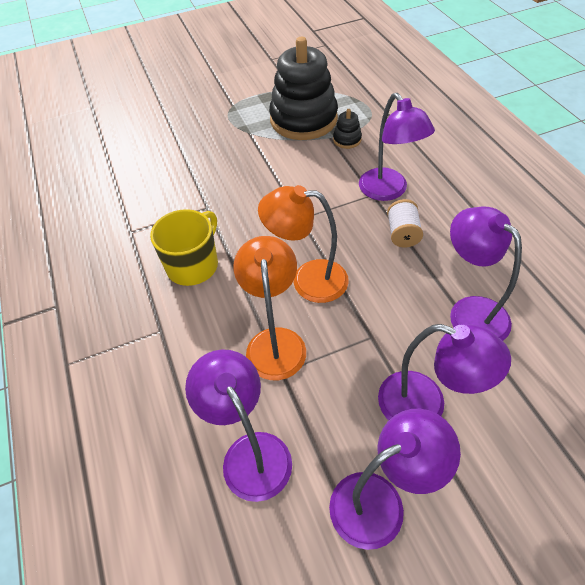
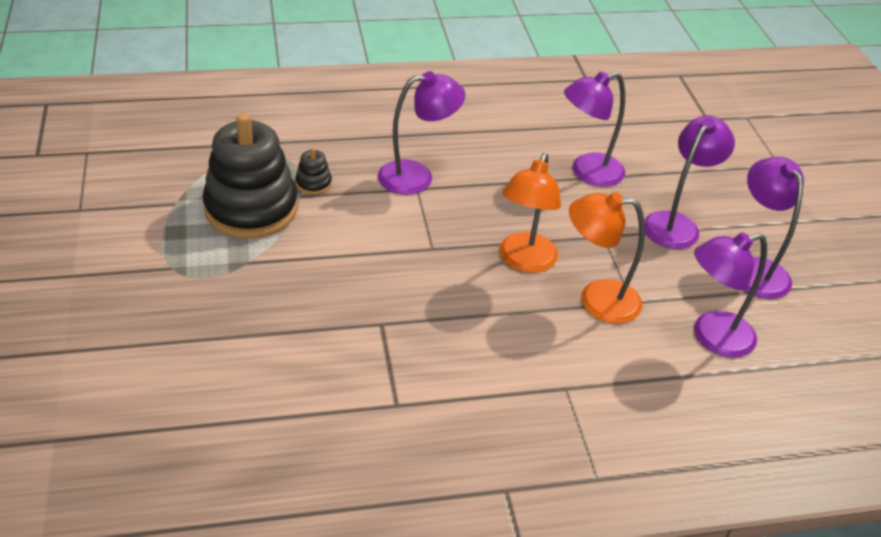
camera: 85 degrees left, 10 degrees down
(193, 265) = (475, 348): yellow mug -> none
(402, 233) = (482, 184): white spool -> none

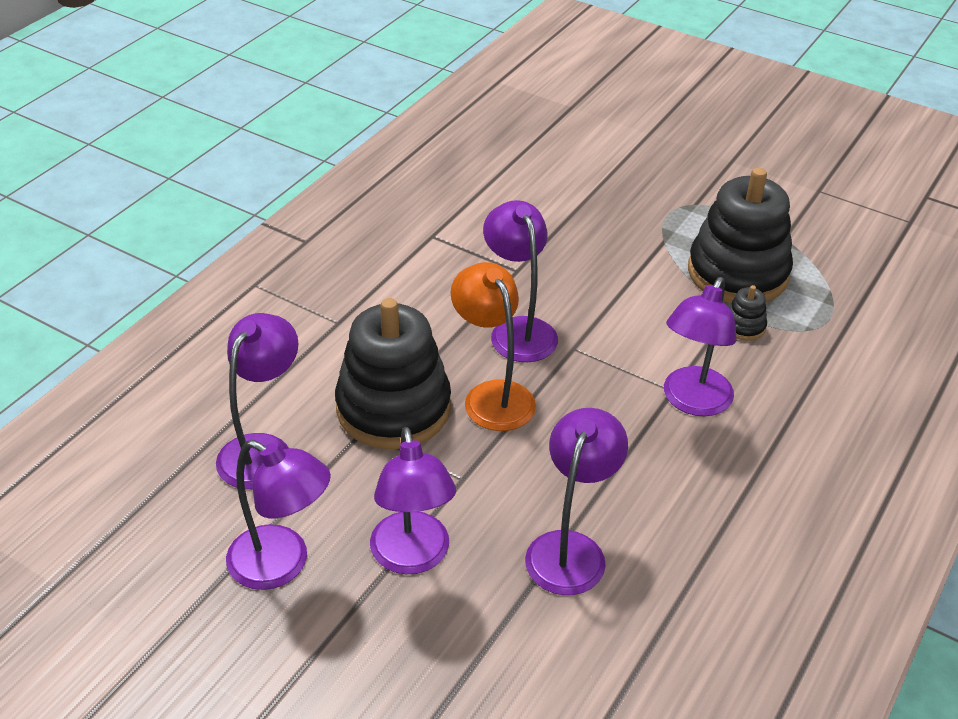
camera: 135 degrees right, 0 degrees up
(448, 284) = (518, 330): none -> purple lamp
(597, 300) = (393, 408): orange lamp -> black stacking toy

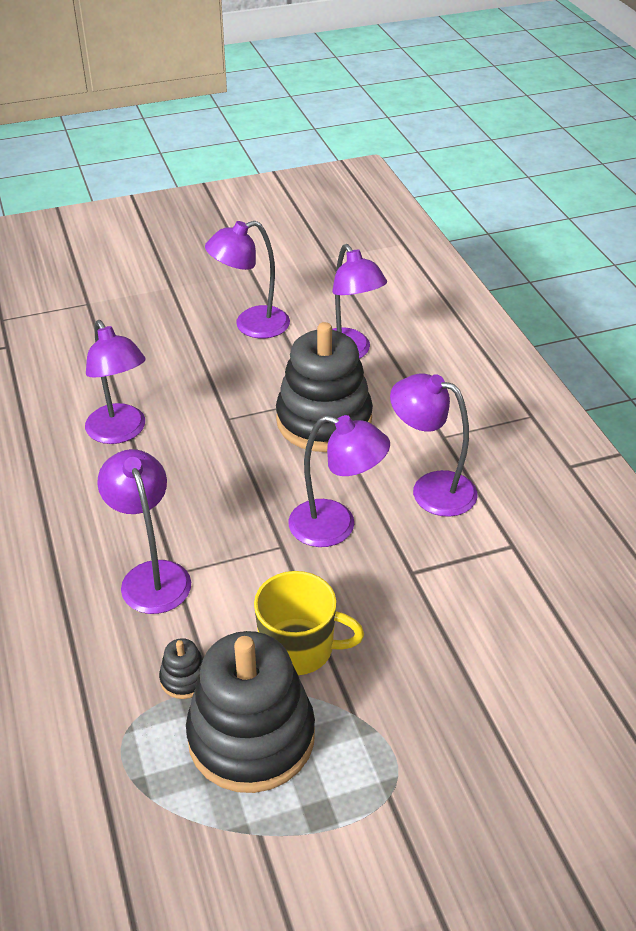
camera: 130 degrees right, 0 degrees up
(412, 557) = (196, 370): purple lamp -> purple lamp (431, 489)
(492, 395) = (283, 472): orange lamp -> none
(650, 289) = (299, 648): none -> yellow mug

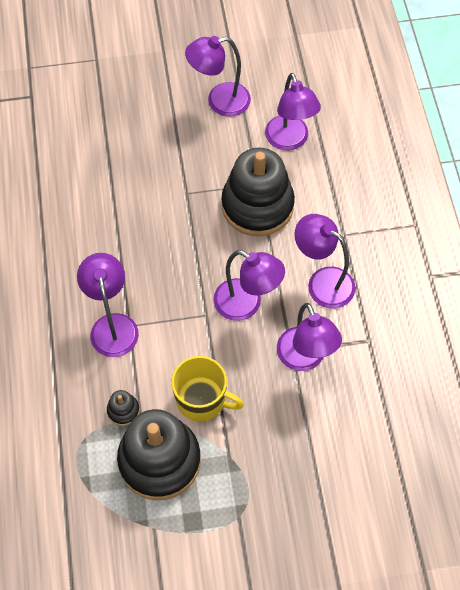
camera: 10 degrees right, 20 degrees up
(120, 432) = (106, 194): purple lamp -> purple lamp (304, 359)

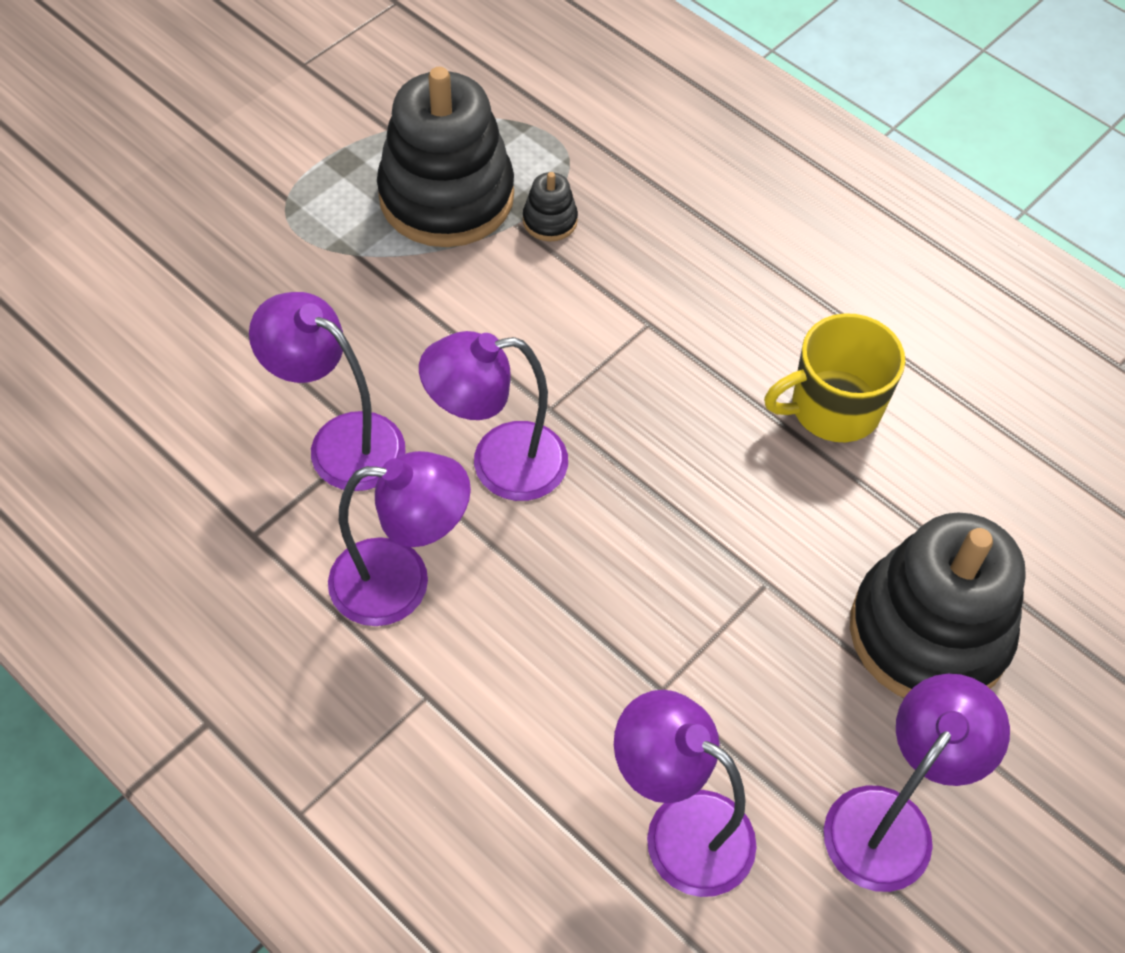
camera: 140 degrees right, 5 degrees down
(112, 325) = (672, 309): purple lamp -> none
(202, 399) = (452, 296): yellow mug -> yellow mug (833, 408)
(257, 206) = (625, 645): black stacking toy -> black stacking toy (929, 632)

